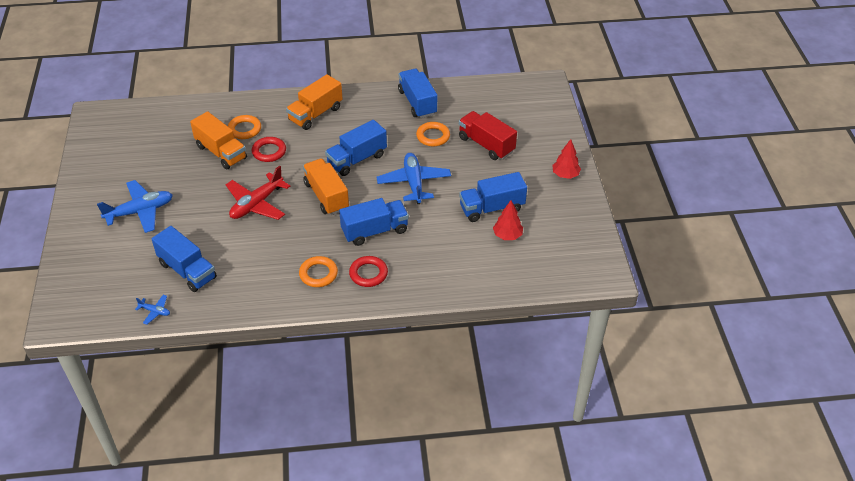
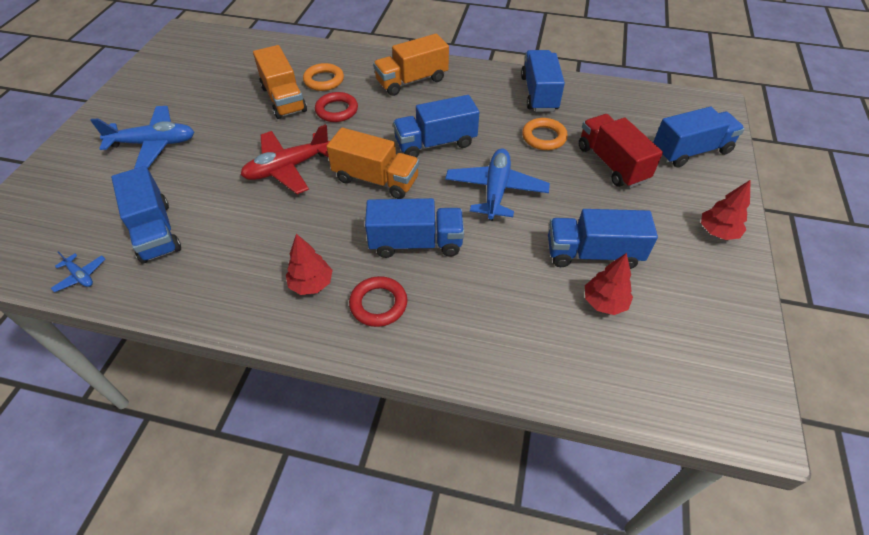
camera: 20 degrees right, 5 degrees up
(318, 274) = (311, 284): orange ring -> red tree
(326, 196) = (376, 179): orange truck -> orange truck turned 120 degrees clockwise
(536, 123) = (690, 151): none -> blue truck

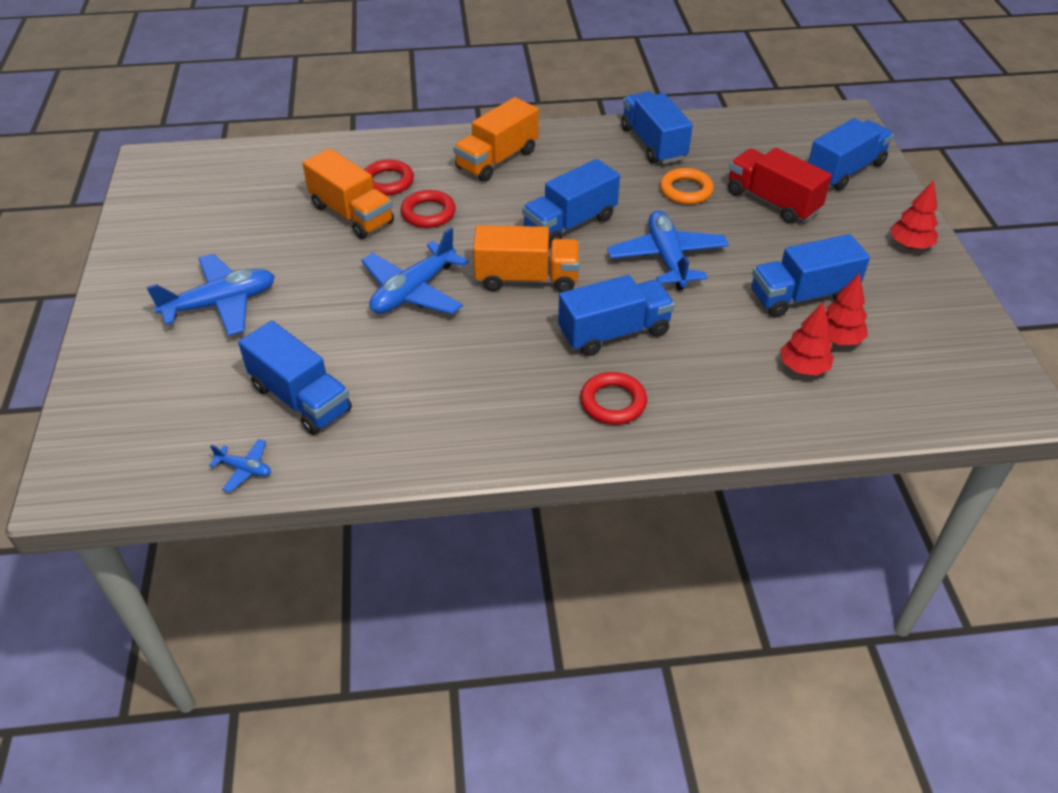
camera: 20 degrees left, 5 degrees down
(287, 168) = (413, 291): red plane -> blue plane
(311, 284) = (527, 403): red tree -> red tree (803, 367)
(324, 80) = (387, 182): orange ring -> red ring

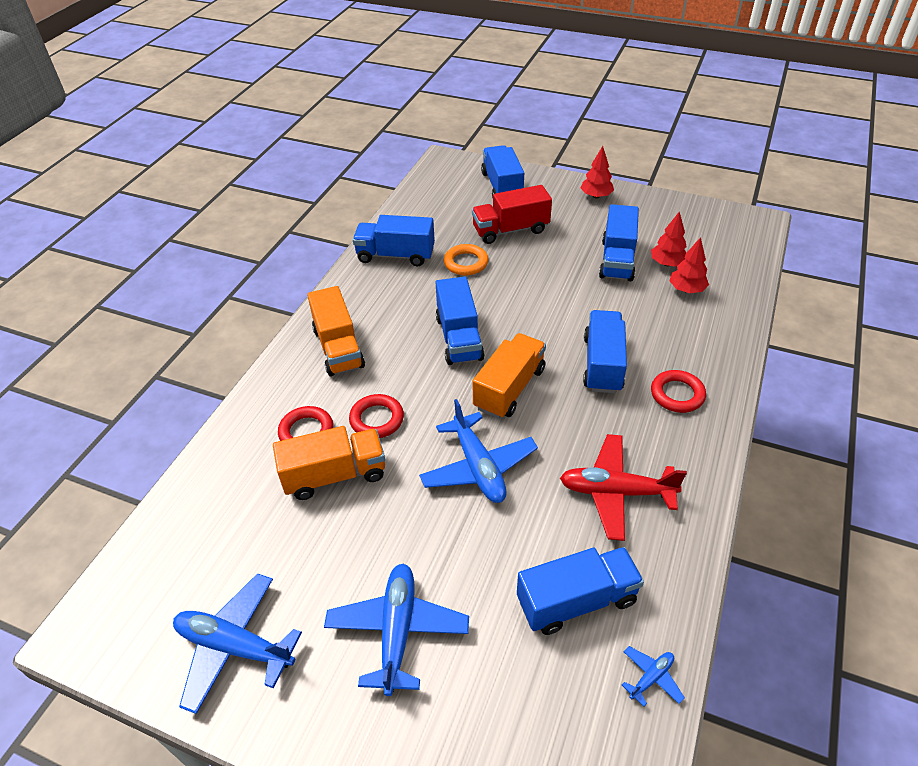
camera: 60 degrees left, 0 degrees up
(441, 390) = (615, 492): none -> red plane
(667, 258) = (536, 304): blue plane -> blue plane (234, 646)

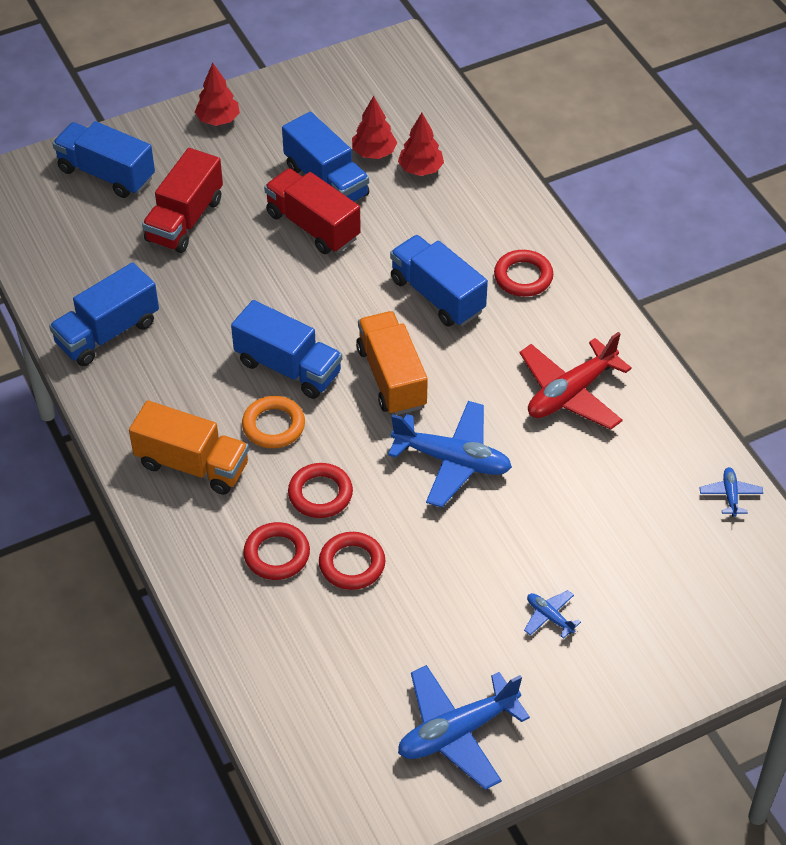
camera: 50 degrees left, 5 degrees up
(335, 475) = (352, 564): orange truck -> red ring
(397, 631) = (549, 617): blue plane -> blue plane, size x0.46
(466, 263) = (190, 288): orange ring -> orange ring (273, 426)
(576, 600) = (634, 490): blue truck -> none
(577, 277) = (312, 226): none -> red truck

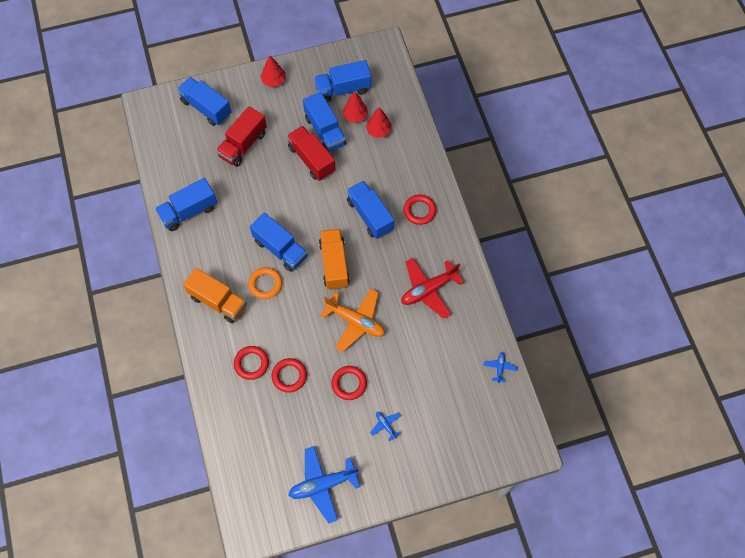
camera: 10 degrees right, 15 degrees up
(320, 494) = (281, 330): red ring -> red ring (349, 383)
(343, 117) = (343, 89): none -> blue truck
(452, 460) = (355, 321): blue plane -> orange plane

